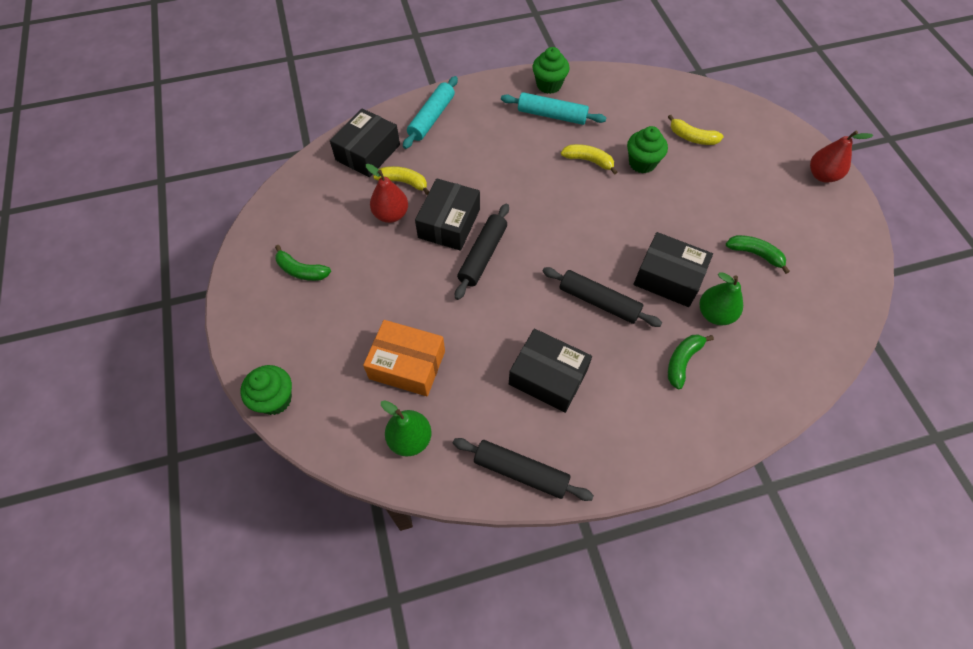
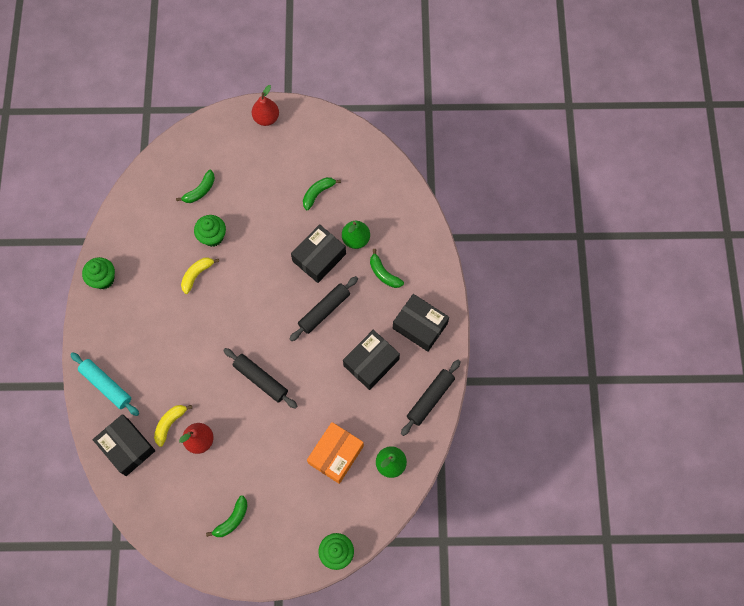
camera: 75 degrees left, 10 degrees up
(449, 223) = (223, 397): black box -> black box (420, 326)
(552, 115) = (139, 287): turquoise rolling pin -> none
(692, 137) = (200, 191): yellow banana -> green banana

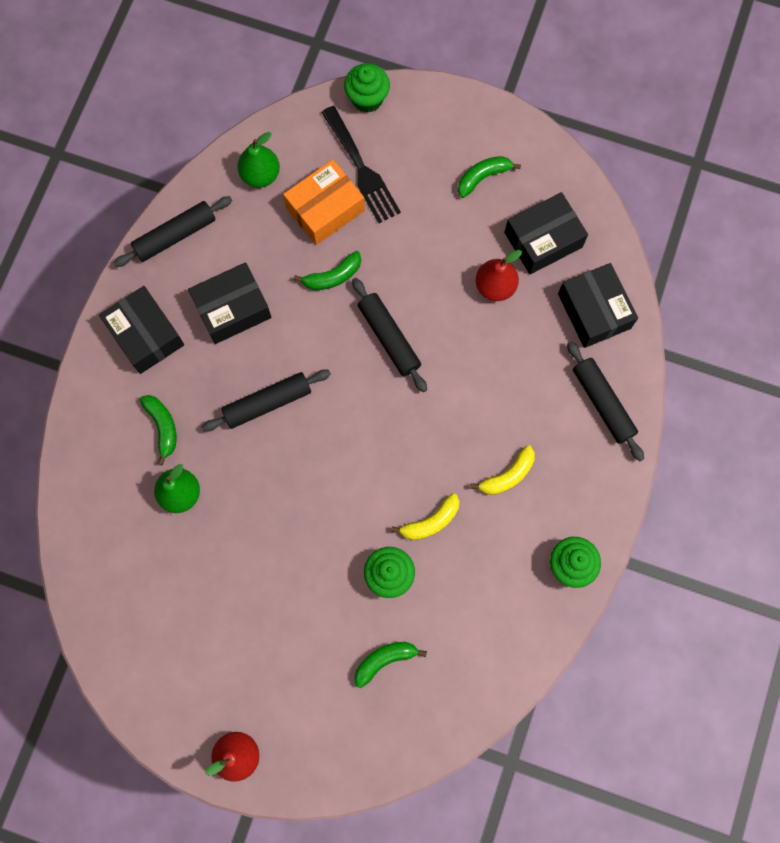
camera: 160 degrees left, 5 degrees up
(106, 385) = (602, 403): turquoise rolling pin -> black rolling pin
(170, 424) = (529, 321): yellow banana -> yellow banana (507, 475)
(318, 193) = (207, 589): green banana -> green banana (333, 276)
(319, 257) = (244, 484): black box -> black box (543, 240)
(321, 494) = (361, 169): none -> black fork

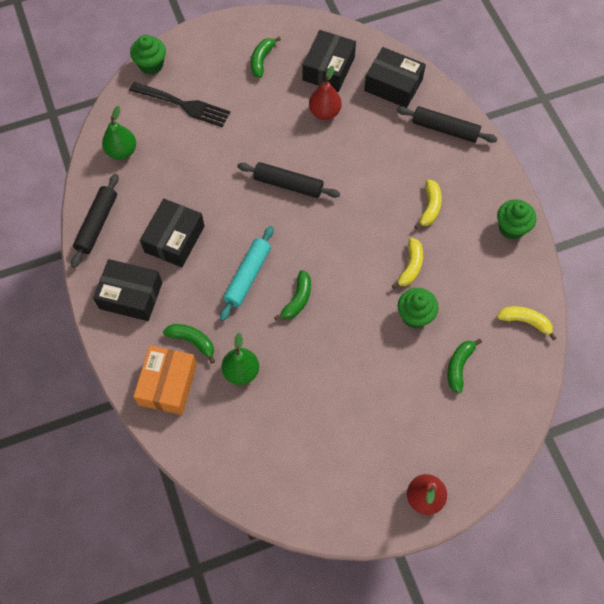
camera: 40 degrees left, 10 degrees down
(267, 403) = (247, 276): black rolling pin -> turquoise rolling pin
(325, 209) = (181, 142): orange box -> orange box (168, 384)
(333, 276) = (221, 175): green banana -> green banana (297, 299)
(491, 671) = (525, 321): none -> yellow banana

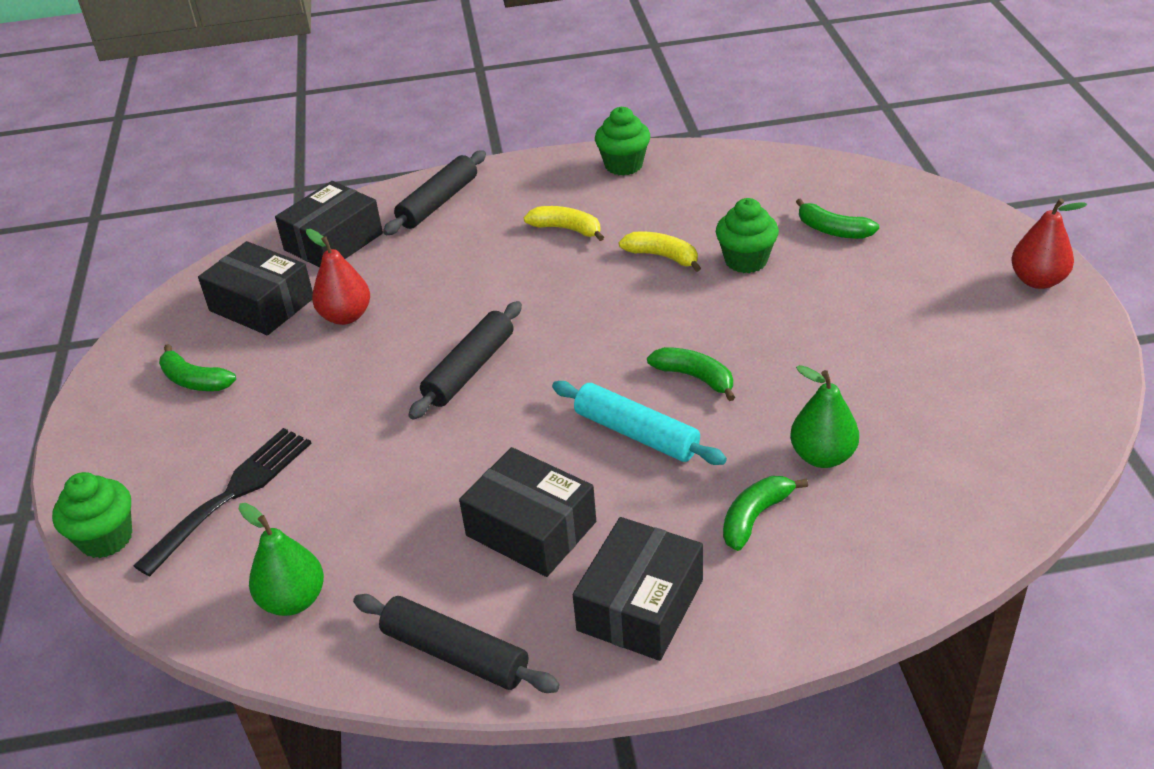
camera: 75 degrees left, 25 degrees down
(168, 384) = (841, 559): orange box -> none
(525, 321) = (771, 170): yellow banana -> none

